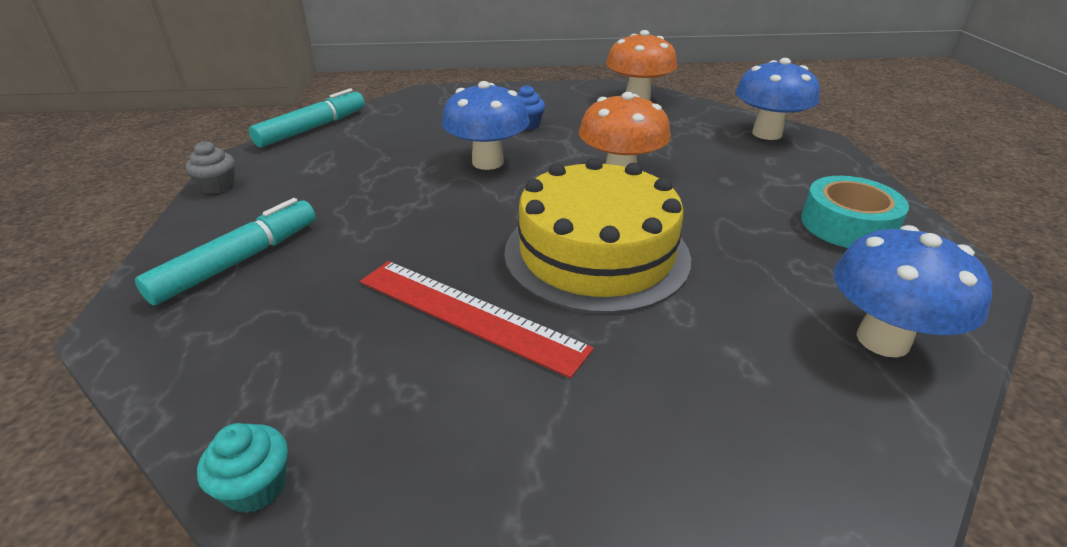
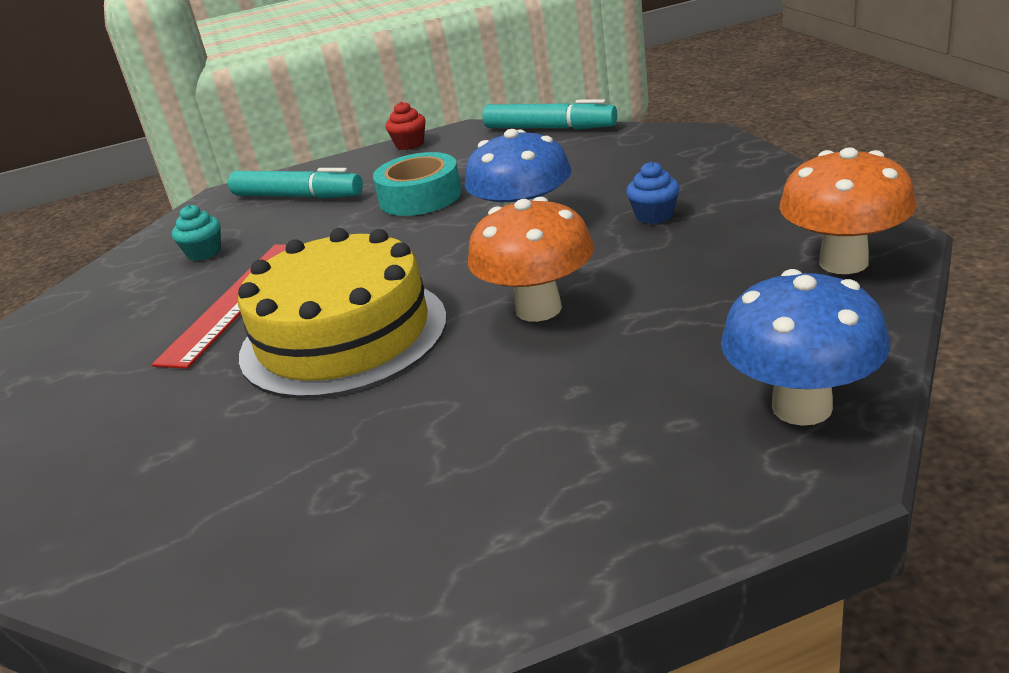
camera: 80 degrees right, 5 degrees down
(218, 186) = (409, 144): grey cupcake -> red cupcake
(256, 487) = (72, 290): turquoise cupcake -> turquoise cupcake (204, 253)
(847, 225) = (475, 517): turquoise tape -> turquoise tape (420, 197)
(882, 340) = (198, 550): blue mushroom -> none

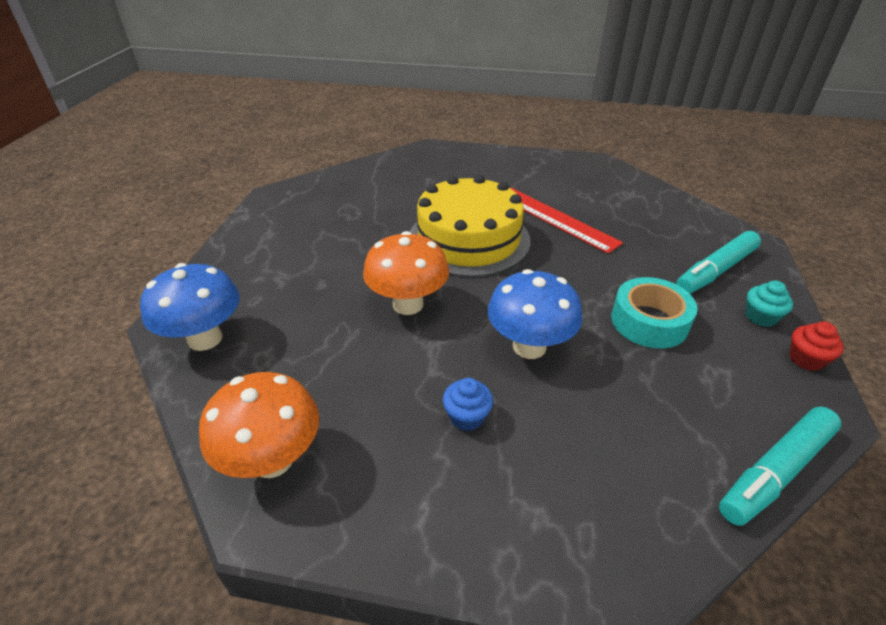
camera: 115 degrees right, 10 degrees up
(204, 253) = (643, 220): turquoise cupcake -> turquoise cupcake (760, 317)

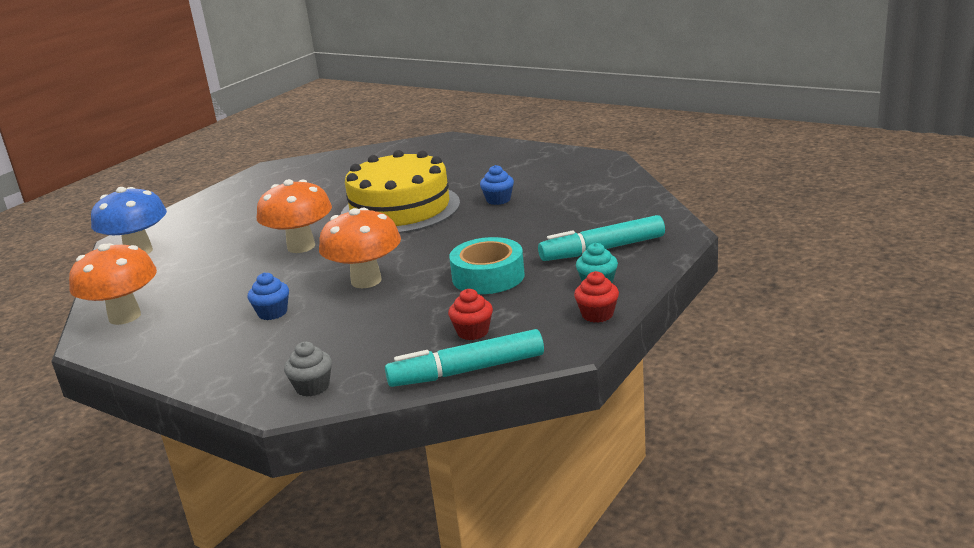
camera: 25 degrees right, 15 degrees down
(529, 346) = (366, 281): blue mushroom -> orange mushroom
(555, 218) = (498, 200): red ruler -> blue cupcake
(635, 543) = (312, 387): none -> grey cupcake
(717, 407) = (473, 332): none -> red cupcake

